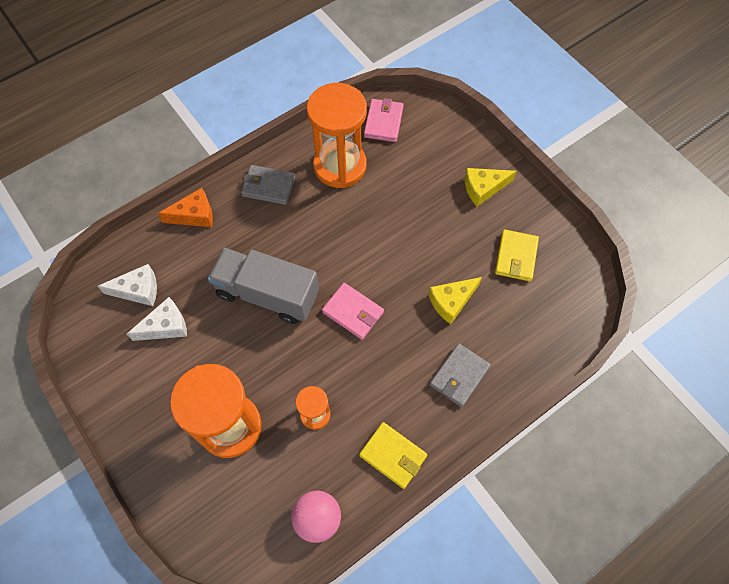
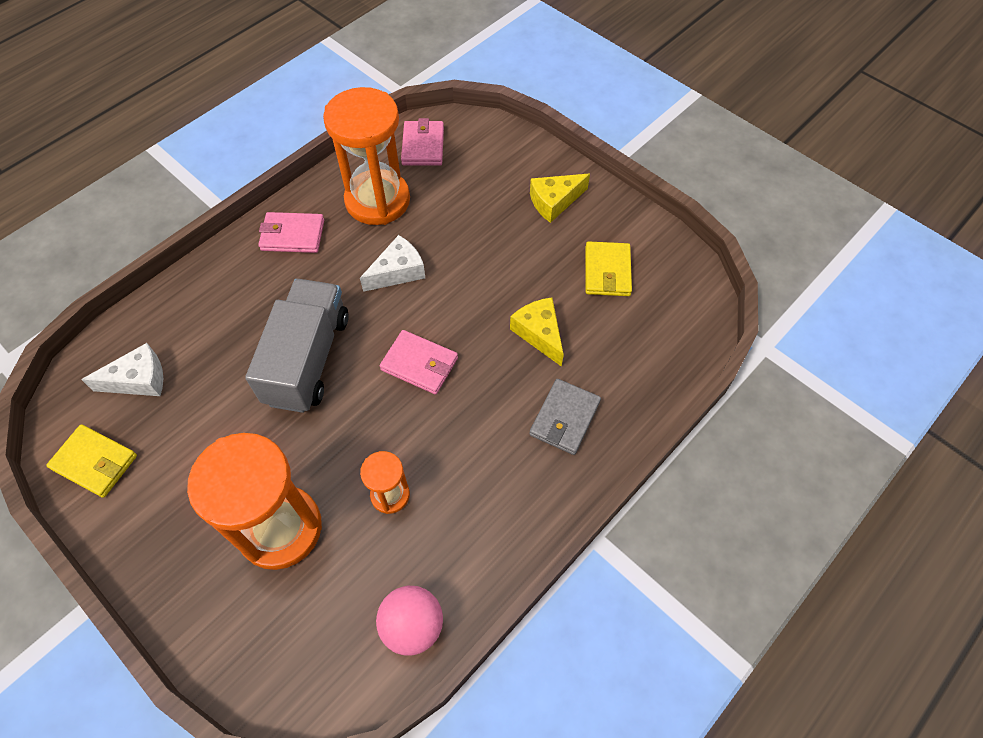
camera: 10 degrees left, 5 degrees down
(166, 326) = (180, 418): white cheese -> white cheese (398, 272)
(194, 215) = (202, 281): orange cheese -> none
(267, 294) = (308, 359): grey truck -> grey truck turned 90 degrees clockwise
(268, 186) = (292, 235): grey wallet -> pink wallet
(393, 455) = (498, 529): yellow wallet -> yellow wallet (95, 462)
(451, 302) = (539, 333): yellow cheese -> yellow cheese turned 105 degrees clockwise

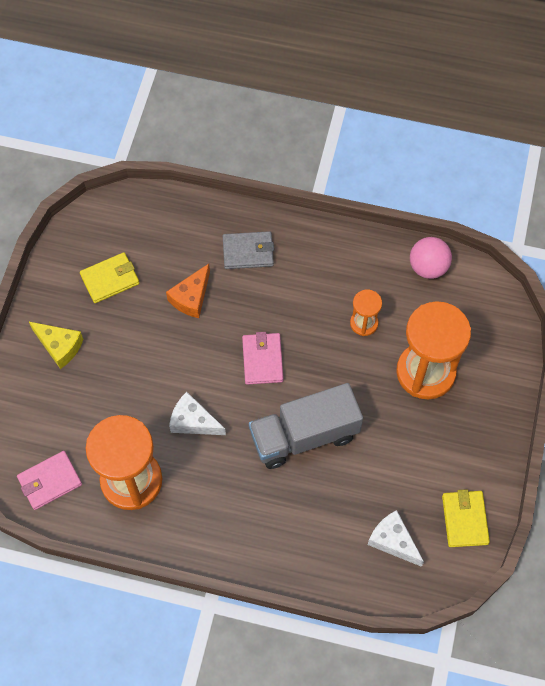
camera: 120 degrees left, 5 degrees up
(292, 235) = (204, 524): pink wallet -> none
(539, 333) = (191, 297): yellow cheese -> orange cheese

